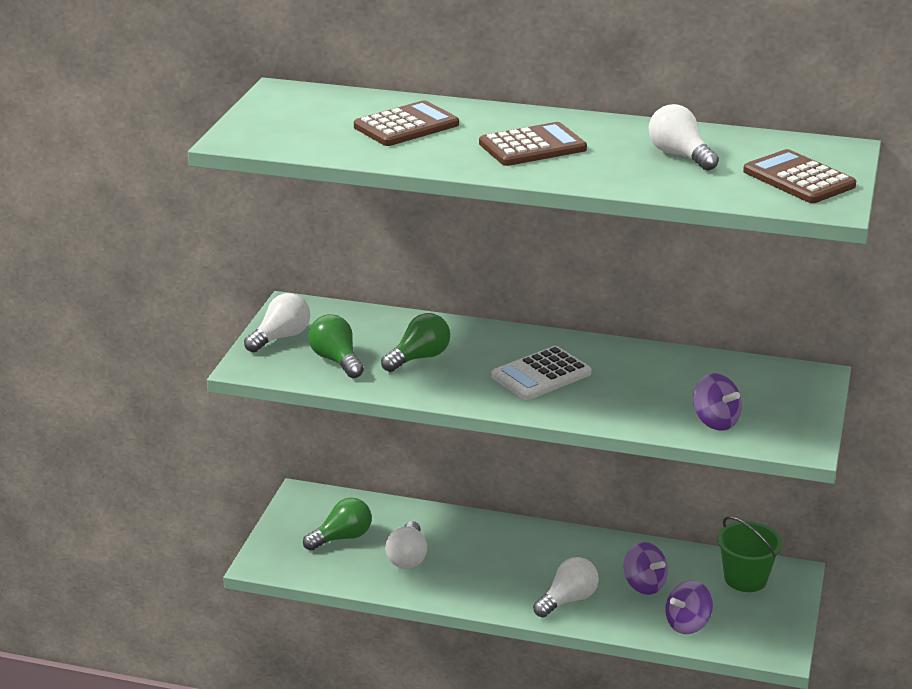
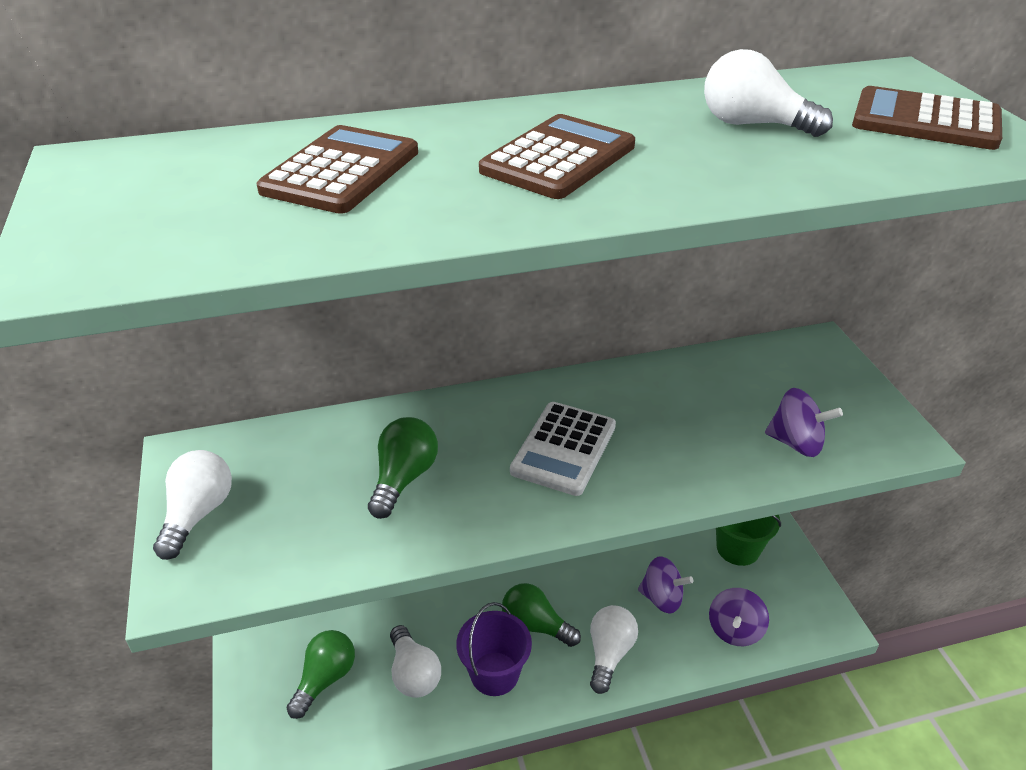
camera: 30 degrees left, 10 degrees up
(336, 360) = (299, 525): green light bulb -> green light bulb (535, 625)
(468, 579) = (494, 674): none -> purple bucket

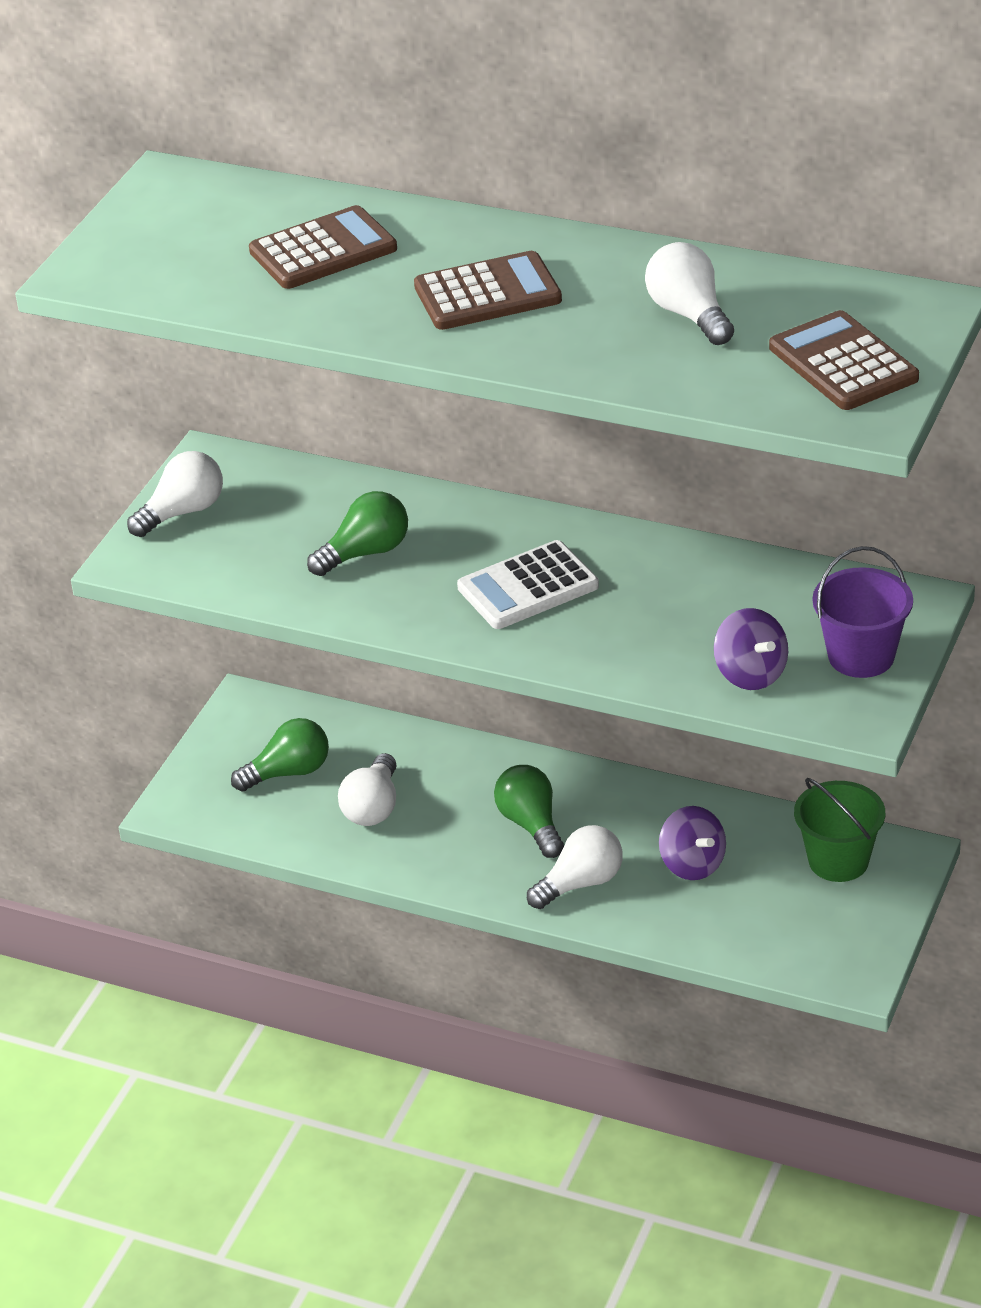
camera: 40 degrees right, 0 degrees up
(494, 674) = (449, 844): purple bucket -> purple bucket (861, 656)
(735, 630) = (738, 928): purple spinning top -> none

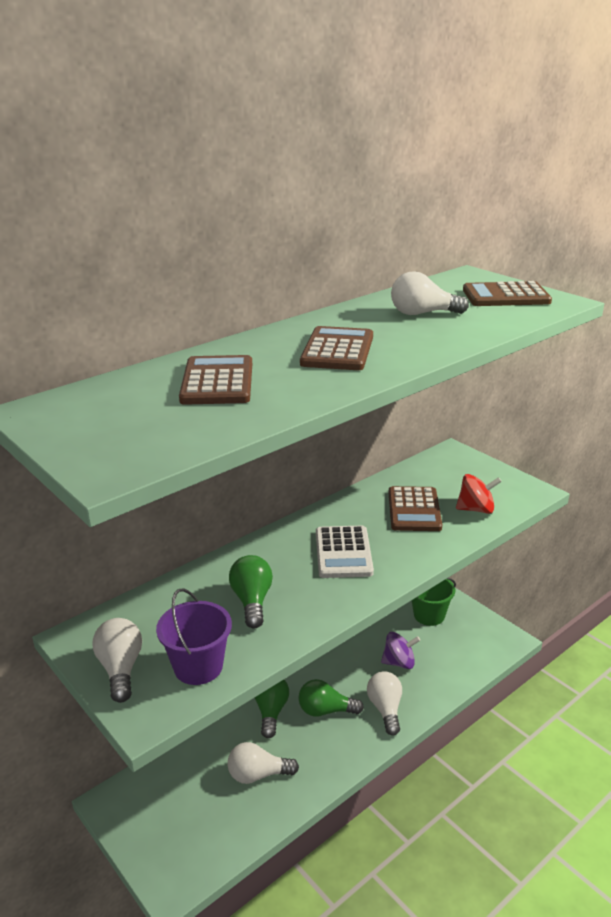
camera: 65 degrees left, 10 degrees down
(288, 772) = (193, 805): green light bulb -> green light bulb (271, 712)
(373, 807) = (258, 775): white light bulb -> white light bulb turned 135 degrees clockwise
(694, 614) = (414, 510): none -> brown calculator
(750, 674) = (476, 509): purple spinning top -> red spinning top
(861, 656) = (484, 477): purple bucket -> purple bucket (198, 667)

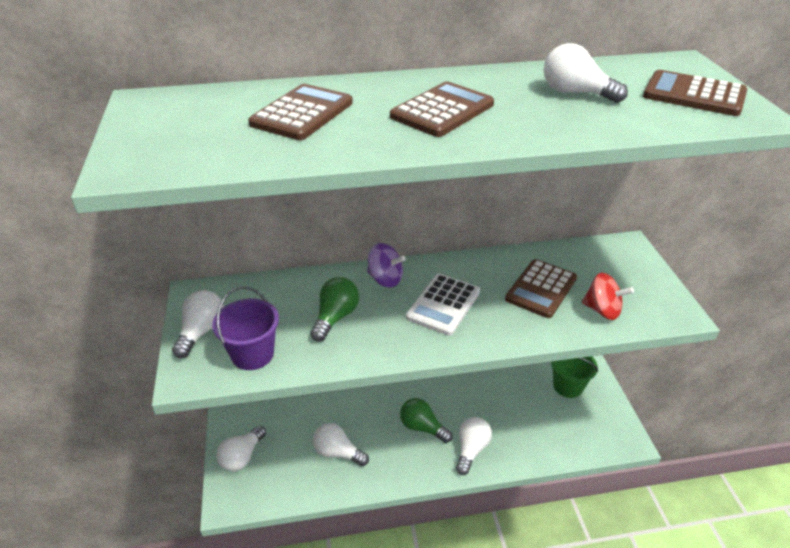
camera: 30 degrees right, 10 degrees up
(154, 831) = (242, 456): none -> white light bulb
(271, 712) = (380, 408): green light bulb -> none
(399, 662) = (511, 415): purple spinning top -> purple spinning top (385, 279)

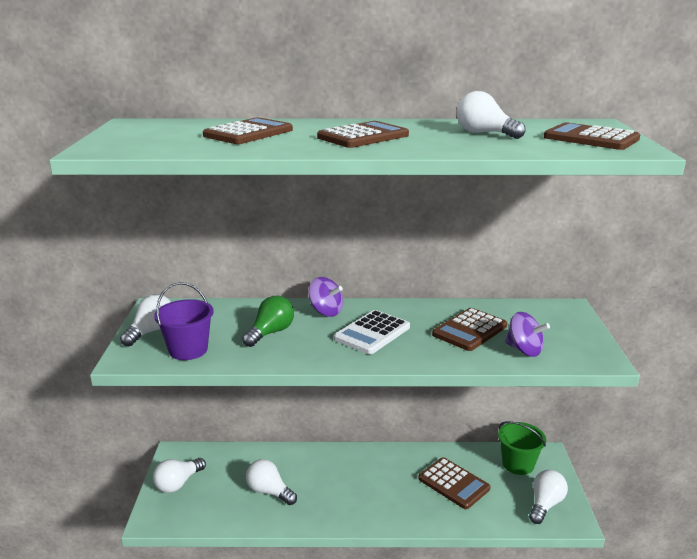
camera: 10 degrees right, 15 degrees down
(422, 427) = (358, 481): green light bulb -> none
(471, 449) = (402, 506): white light bulb -> white light bulb (545, 504)
(513, 417) = (453, 483): none -> brown calculator
(602, 310) = (524, 350): red spinning top -> purple spinning top

